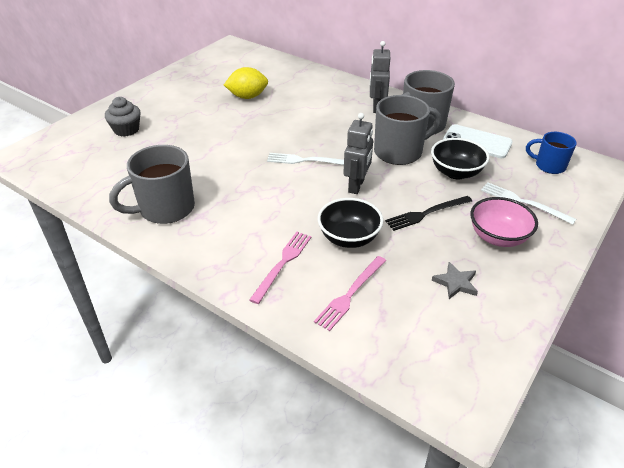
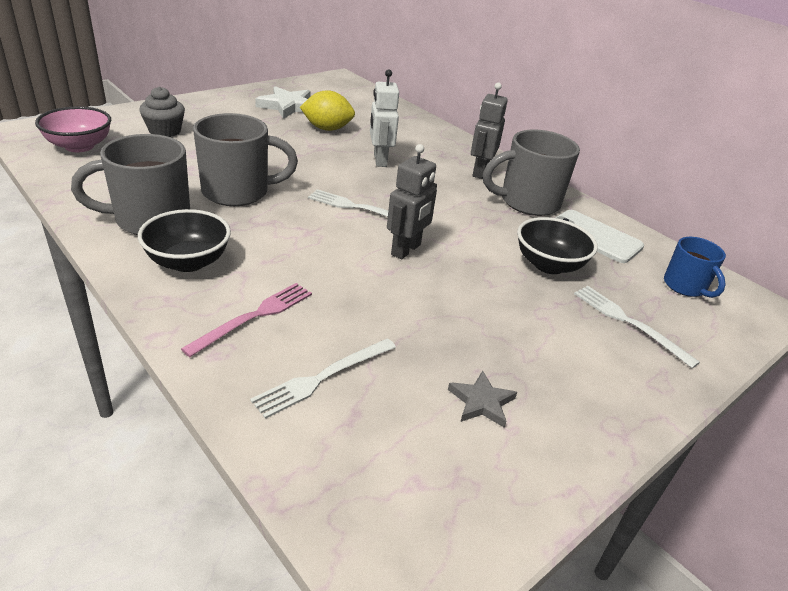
camera: 10 degrees right, 5 degrees down
(206, 83) = (288, 106): none -> white star
(300, 115) = (379, 160): none -> white robot
(349, 238) = (361, 307): black bowl -> black bowl (188, 262)
(350, 294) = (323, 377): pink fork -> white fork
(399, 152) = (484, 225): grey mug -> grey mug (238, 192)
(426, 213) = (484, 304): black fork -> none
(498, 237) = (572, 358): pink bowl -> pink bowl (79, 146)
(549, 166) = (685, 286): blue mug -> blue mug turned 150 degrees counterclockwise

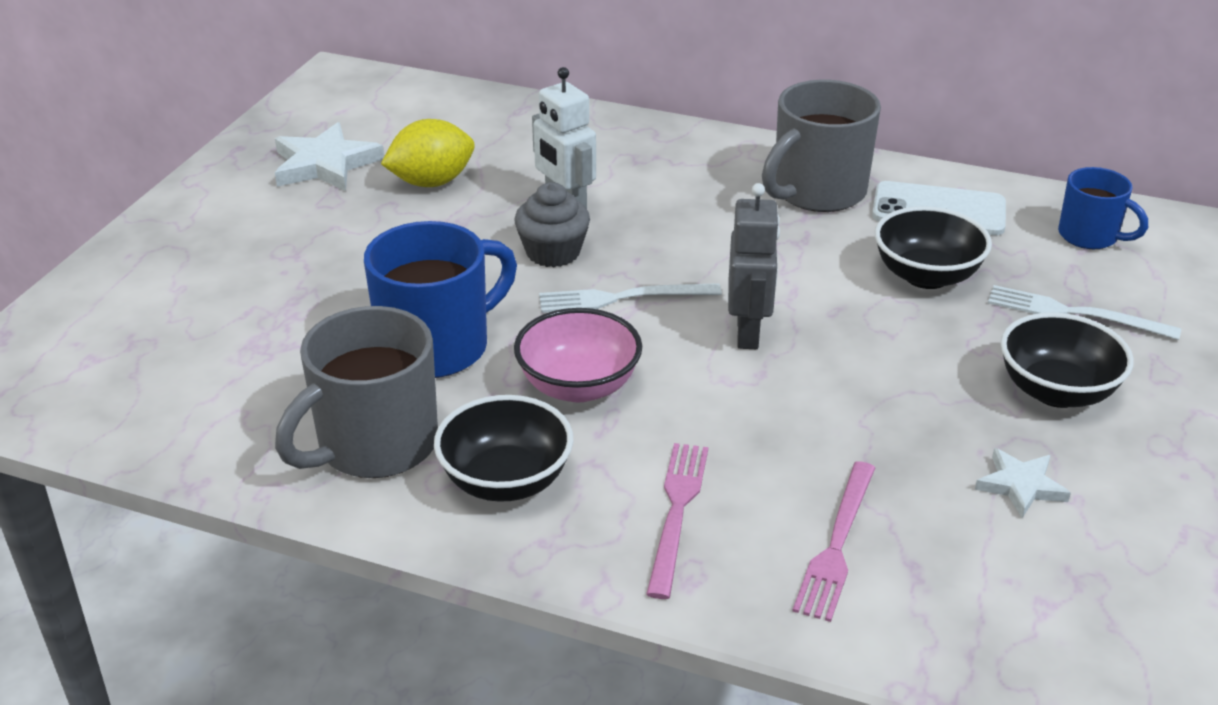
camera: 25 degrees left, 0 degrees up
(79, 146) = (101, 377): pink bowl -> pink bowl (578, 386)
(165, 131) = (196, 292): grey cupcake -> grey cupcake (553, 252)
(238, 192) = (437, 346): grey mug -> blue mug
(323, 377) = (837, 544): white fork -> pink fork
(480, 172) = (713, 168): grey robot -> none
(481, 402) = (1020, 485): grey star -> white star
(568, 360) = (1056, 391): none -> black bowl

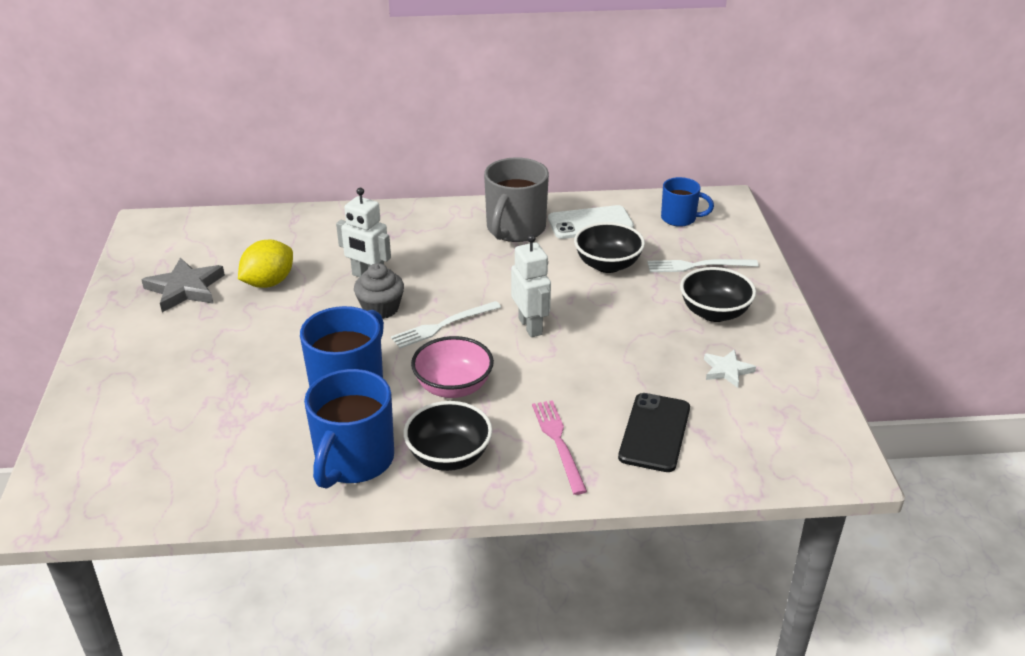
camera: 25 degrees left, 0 degrees up
(325, 164) = (185, 289): white star -> grey star
(374, 446) = (353, 461): grey mug -> blue mug
(748, 333) = (530, 326): grey robot -> white robot
(837, 544) = (654, 432): pink fork -> black phone

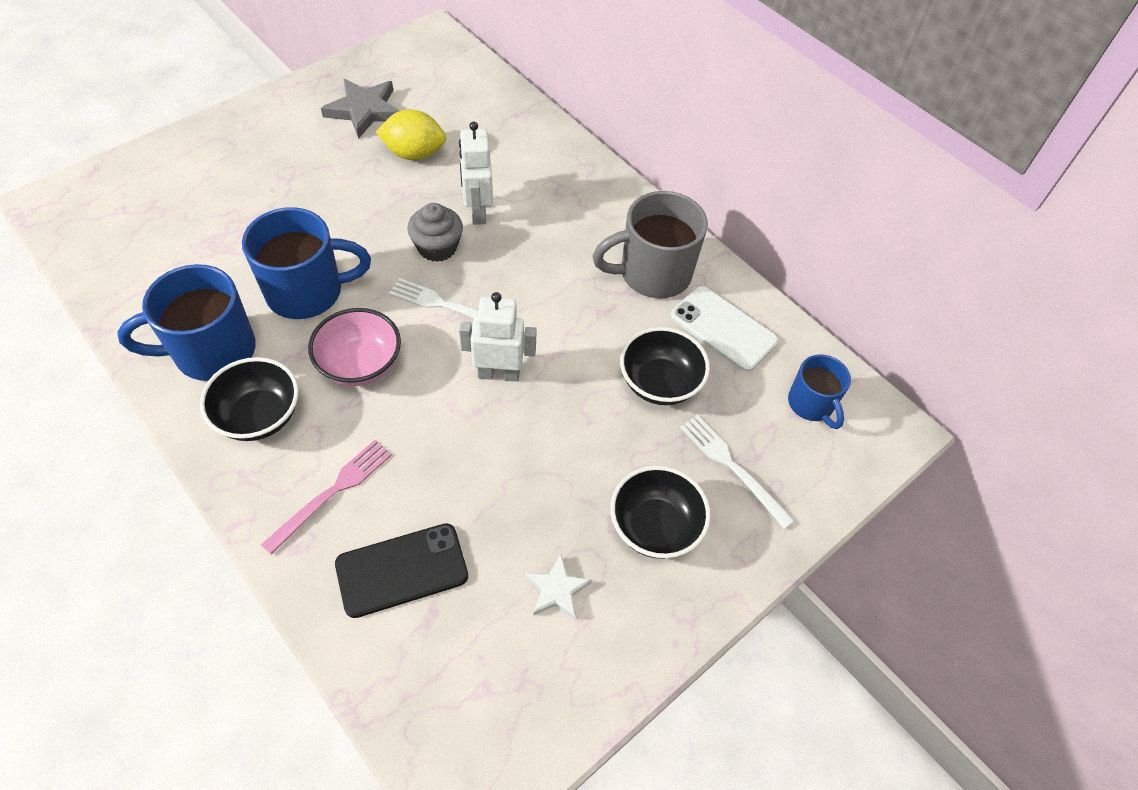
camera: 50 degrees right, 20 degrees up
(530, 326) = (499, 373): white robot -> white robot turned 120 degrees counterclockwise

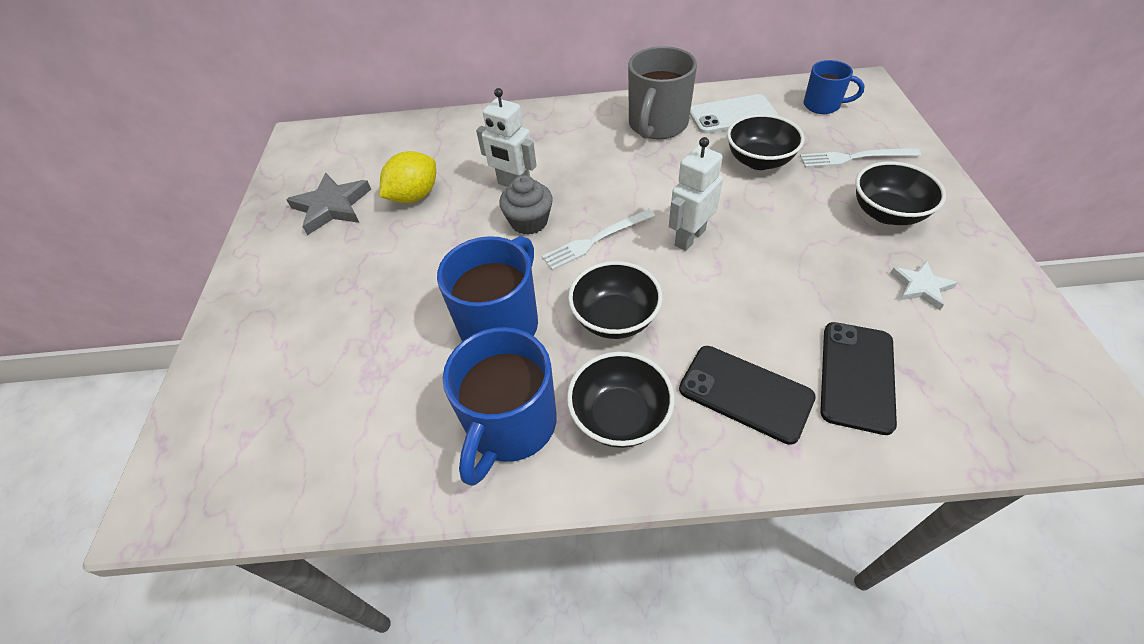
camera: 45 degrees left, 5 degrees down
(332, 492) = (745, 393): pink fork -> black phone
(360, 365) = (615, 318): pink bowl -> black bowl

